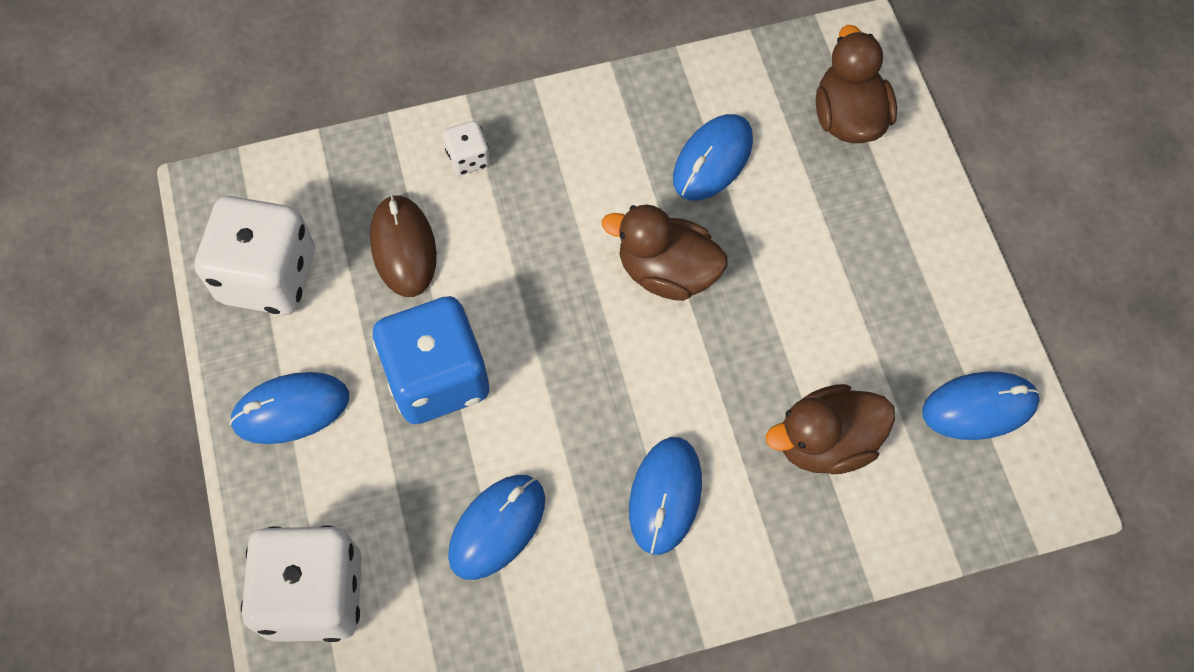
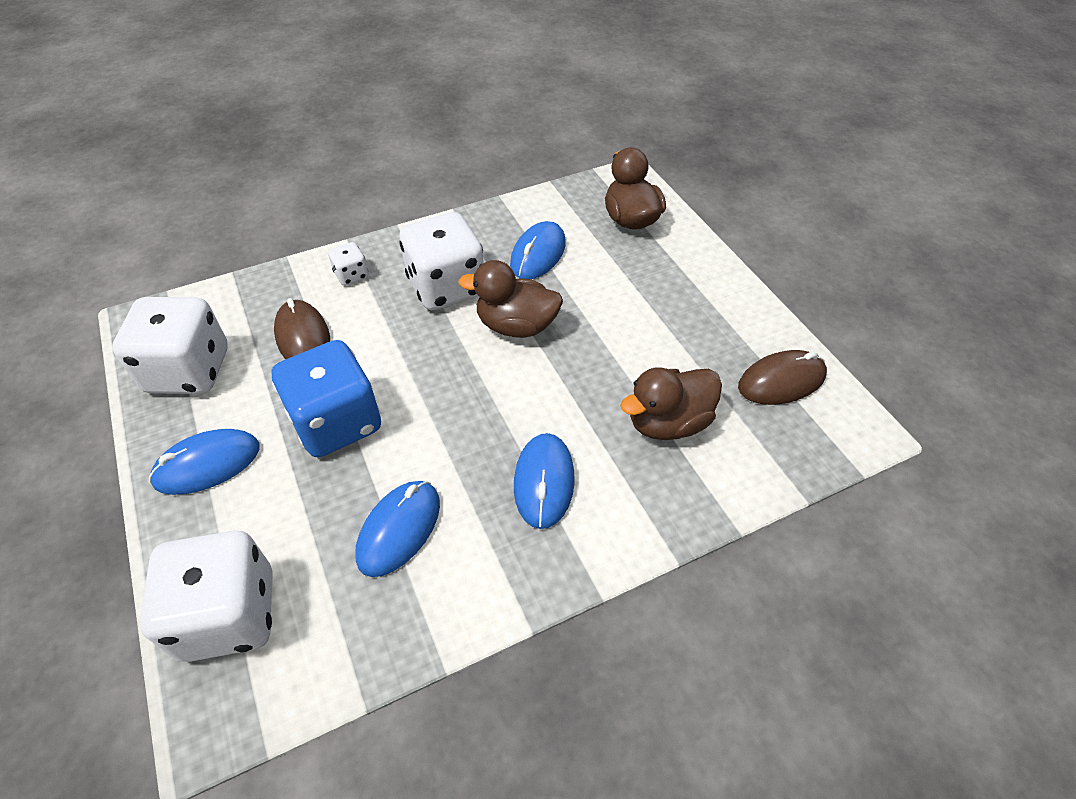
camera: 10 degrees left, 15 degrees down
(587, 196) = (446, 287): none -> white dice
(979, 407) = (781, 381): blue mouse -> brown mouse

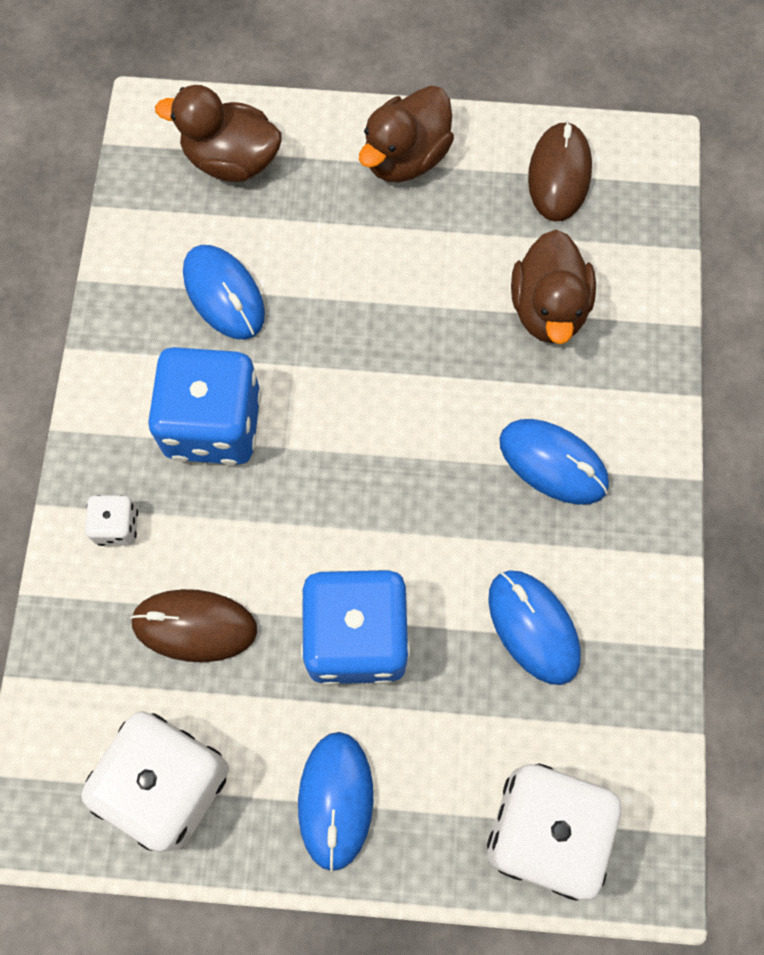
camera: 60 degrees left, 20 degrees up
(446, 287) = (213, 424): white dice -> blue dice
(516, 326) = (327, 380): brown duck -> brown duck (406, 158)

